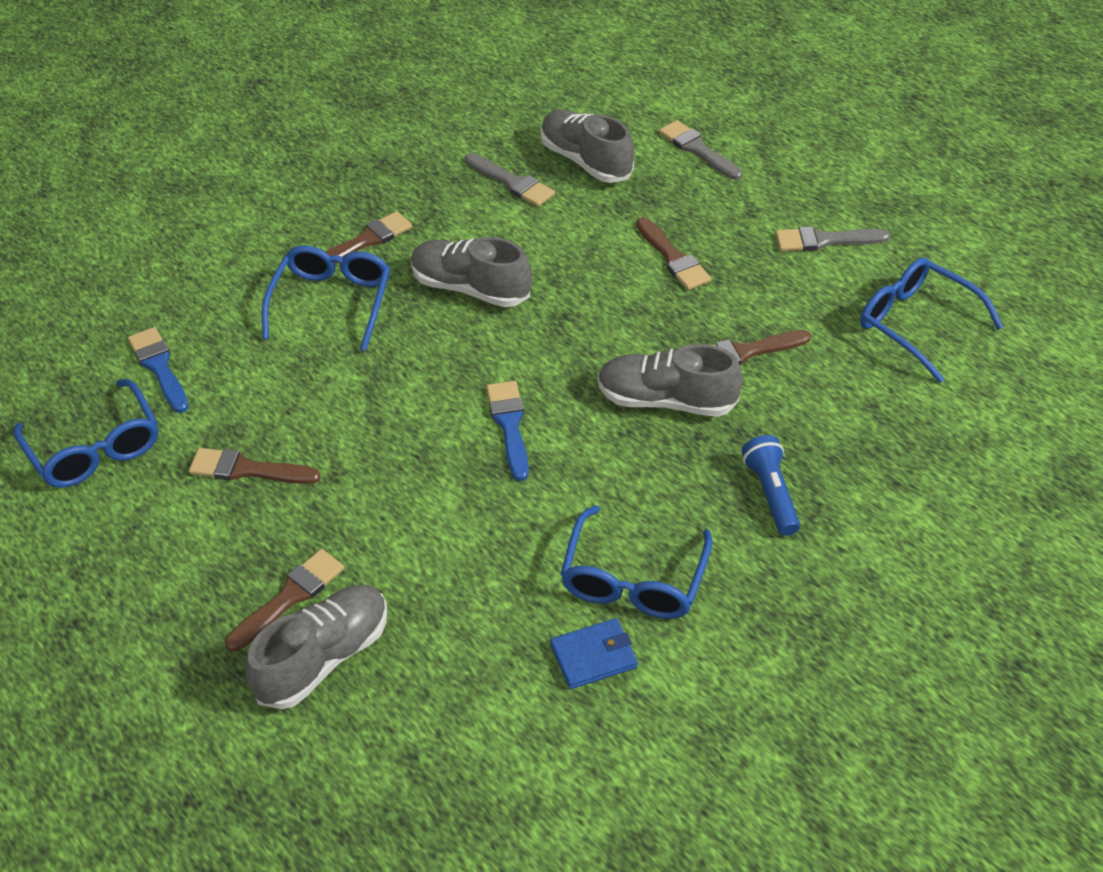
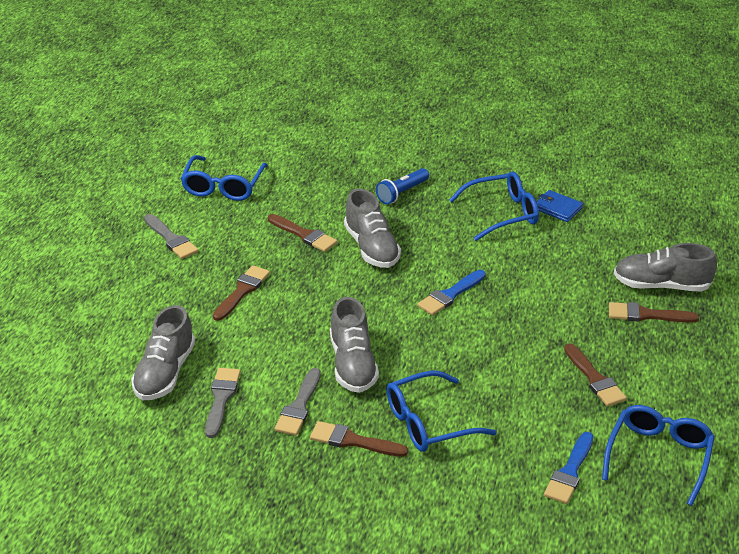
camera: 125 degrees left, 10 degrees down
(697, 149) = (108, 325): grey brush -> grey brush (299, 406)

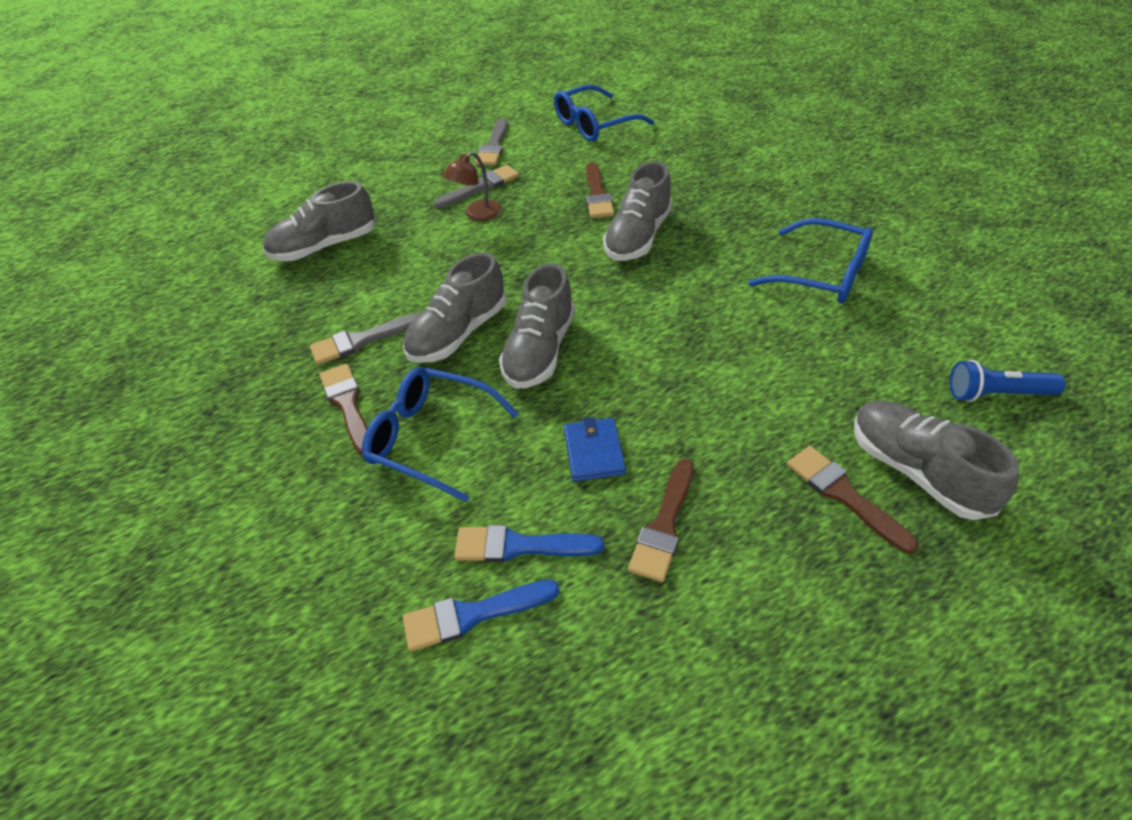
camera: 50 degrees right, 10 degrees up
(221, 399) = (324, 293): grey brush -> grey brush (481, 187)
(242, 291) = (477, 214): brown brush -> brown lamp
(402, 193) = (742, 202): blue flashlight -> blue flashlight (997, 394)
(415, 344) = (539, 351): none -> grey shoe
(450, 295) = (644, 324): blue brush -> blue brush (519, 546)
(557, 208) = (899, 302): blue wallet -> blue wallet (593, 452)
(659, 456) = (598, 694): blue glasses -> none

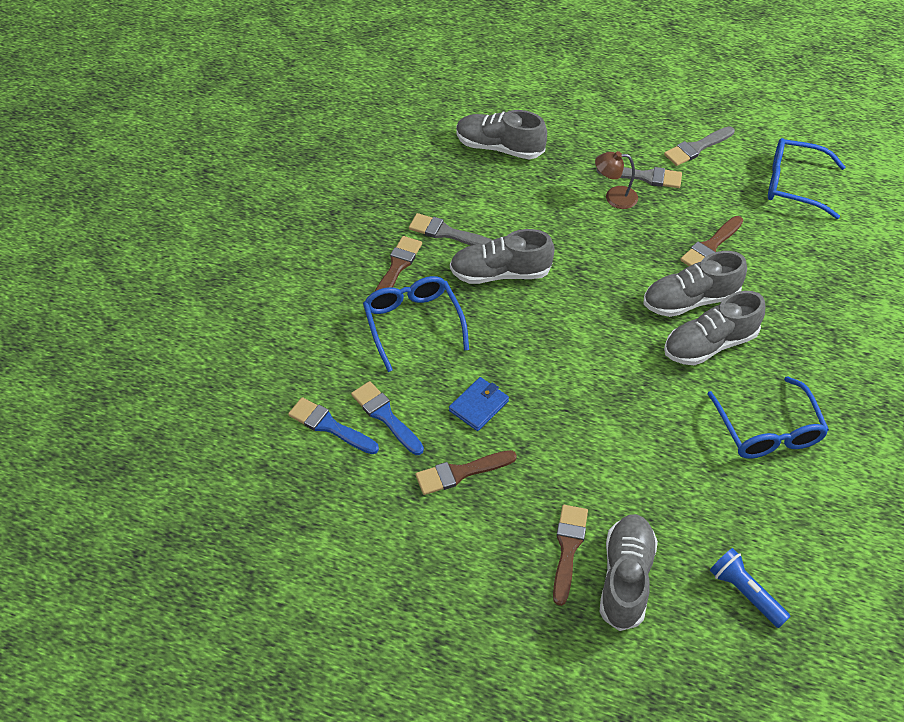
camera: 45 degrees right, 5 degrees up
(539, 351) = (528, 324): grey shoe -> grey shoe (709, 344)

